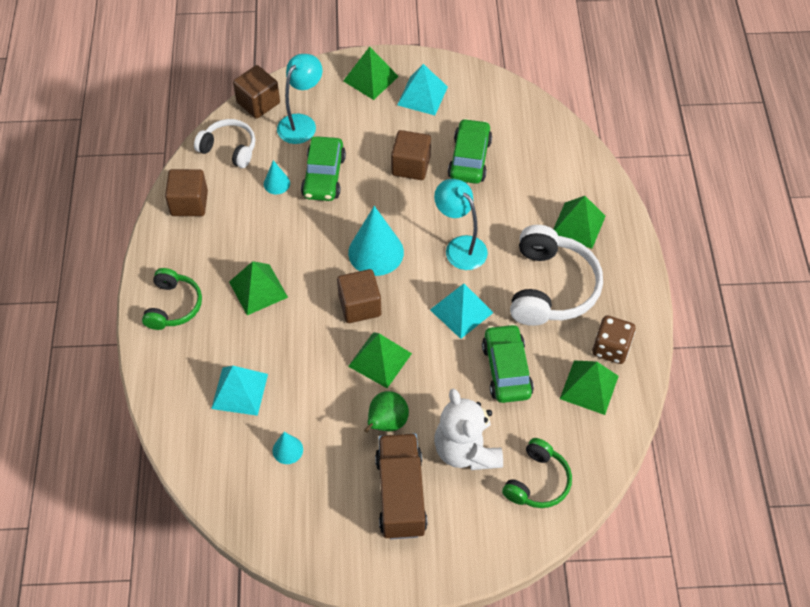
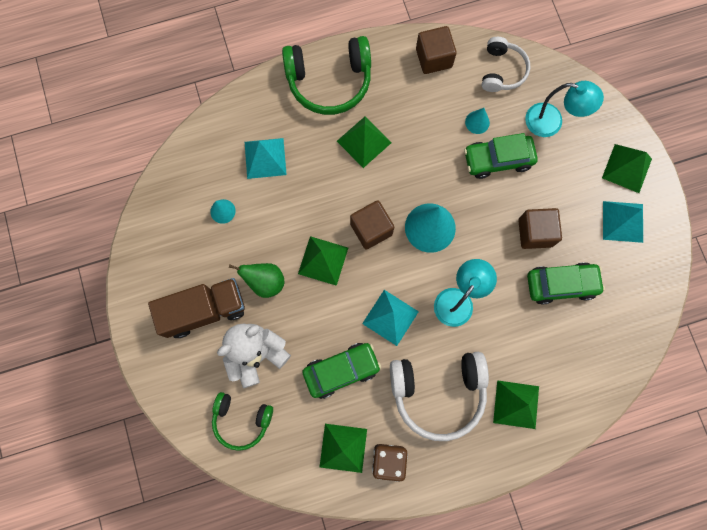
camera: 75 degrees right, 20 degrees up
(173, 306) = (329, 81): green headphones -> green headphones, size x1.65
(258, 103) = (562, 78): brown cube -> none

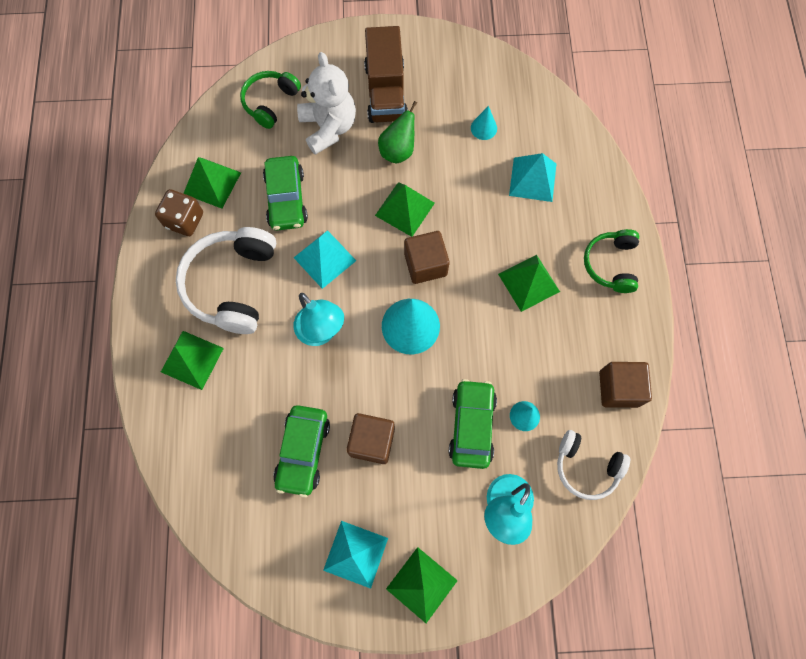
camera: 105 degrees right, 5 degrees down
(329, 81) = (611, 264): green headphones -> green headphones, size x0.61

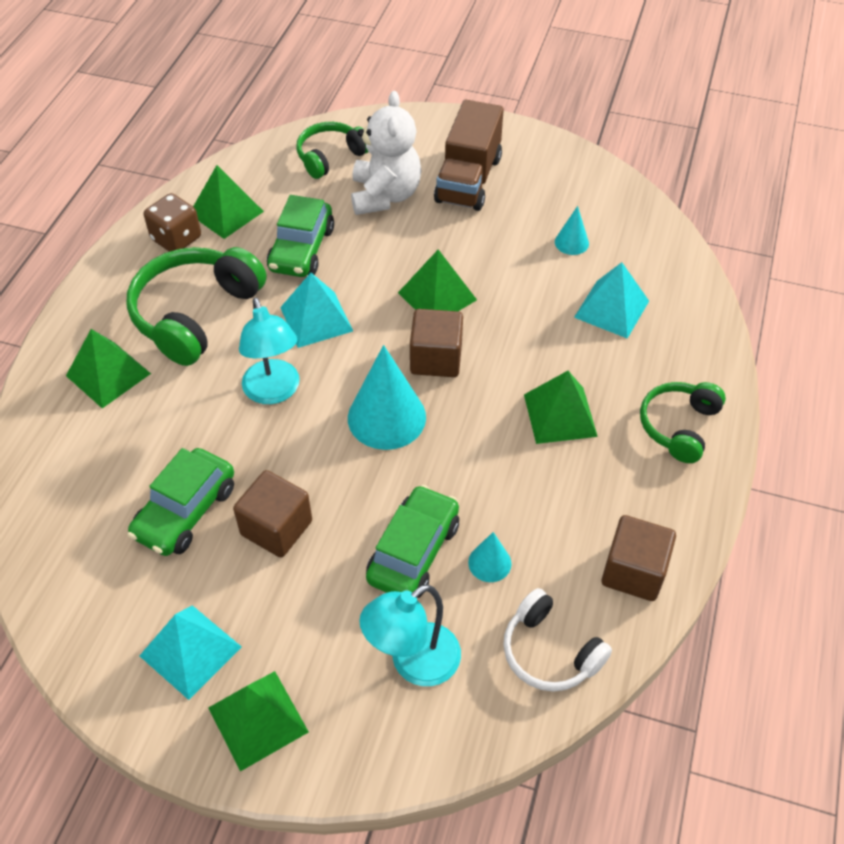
camera: 20 degrees right, 20 degrees down
(233, 285) = (196, 314): white headphones -> green headphones
(398, 151) = (456, 238): green pear -> none

